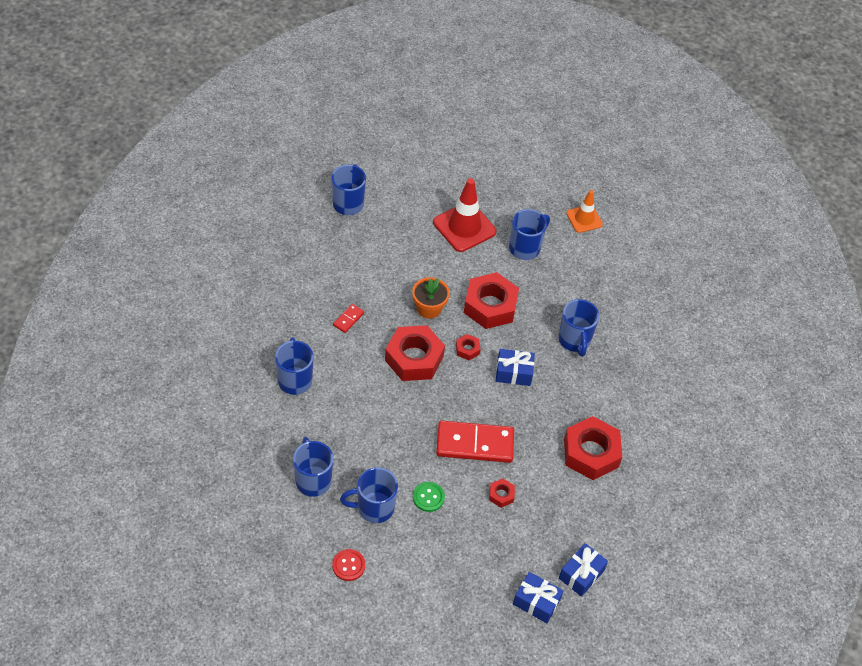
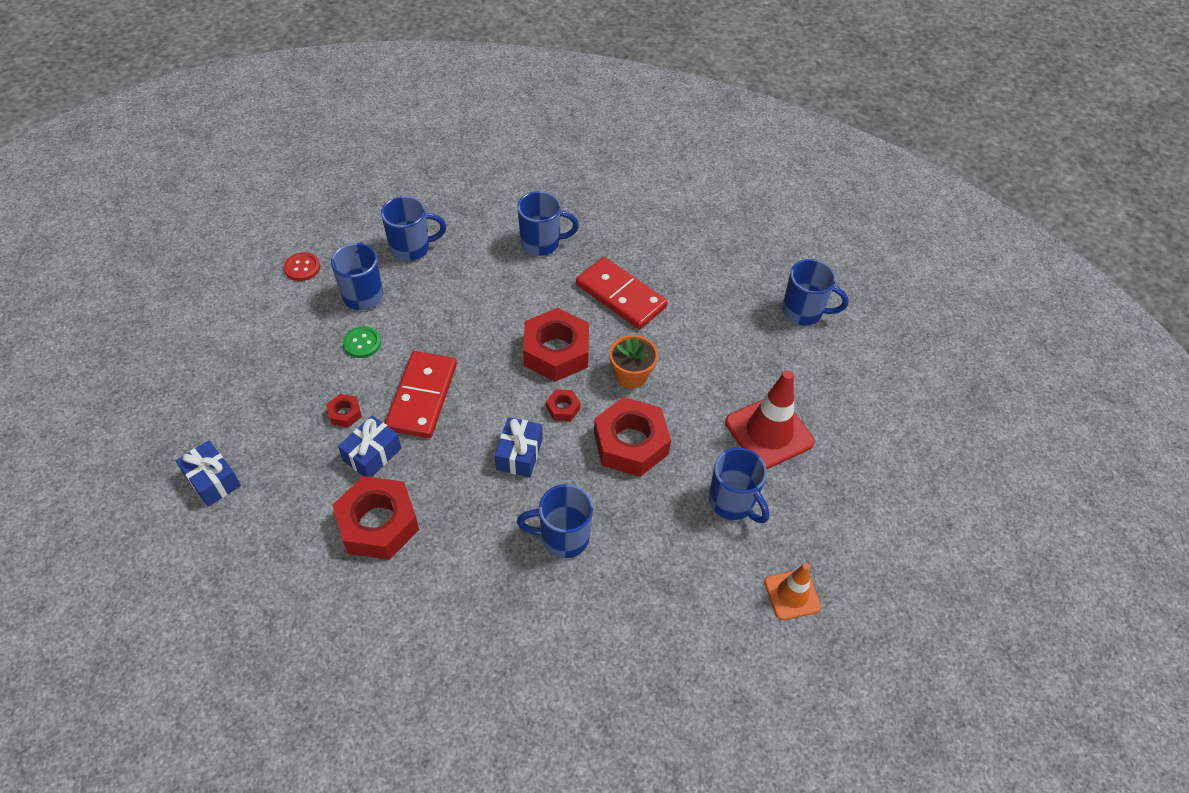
camera: 100 degrees right, 0 degrees up
(348, 319) = (620, 296): red domino -> red domino, size x2.25
(536, 602) = (196, 427): blue gift -> blue gift (372, 454)

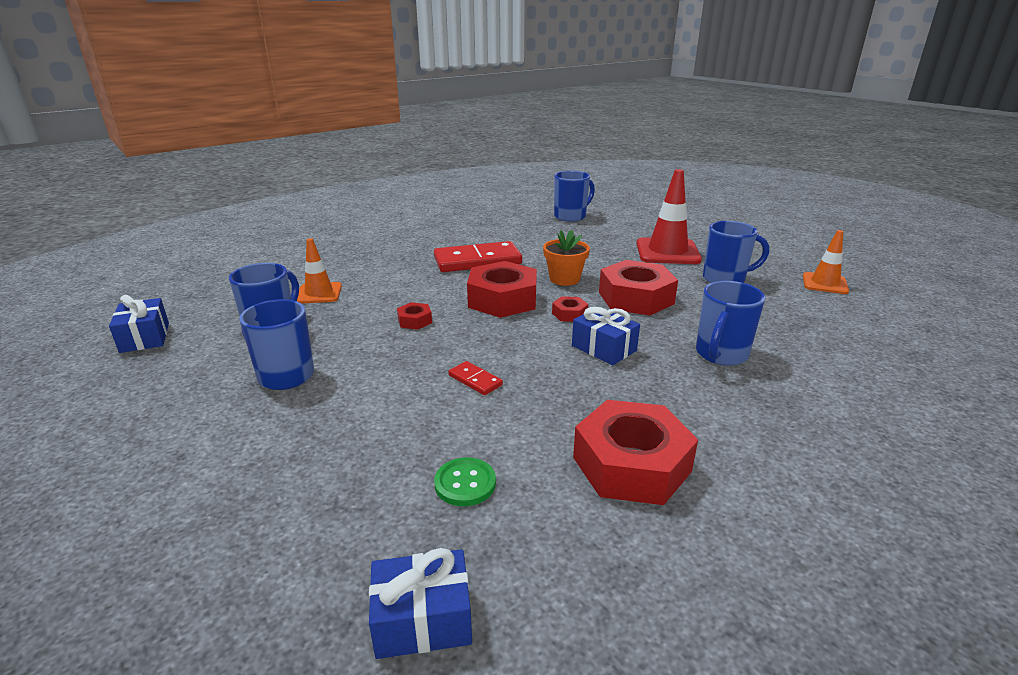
camera: 55 degrees left, 25 degrees down
(302, 268) = (173, 406): red button -> none
(345, 413) = (439, 440): red nut -> red nut (414, 321)
(362, 343) = (351, 396): green button -> green button (465, 483)
(372, 454) = (522, 438): blue gift -> blue gift (145, 337)
(422, 397) = (475, 380): red domino -> red domino, size x0.44
(481, 234) = (319, 293): none -> orange traffic cone
(541, 243) = (374, 273): blue mug -> none

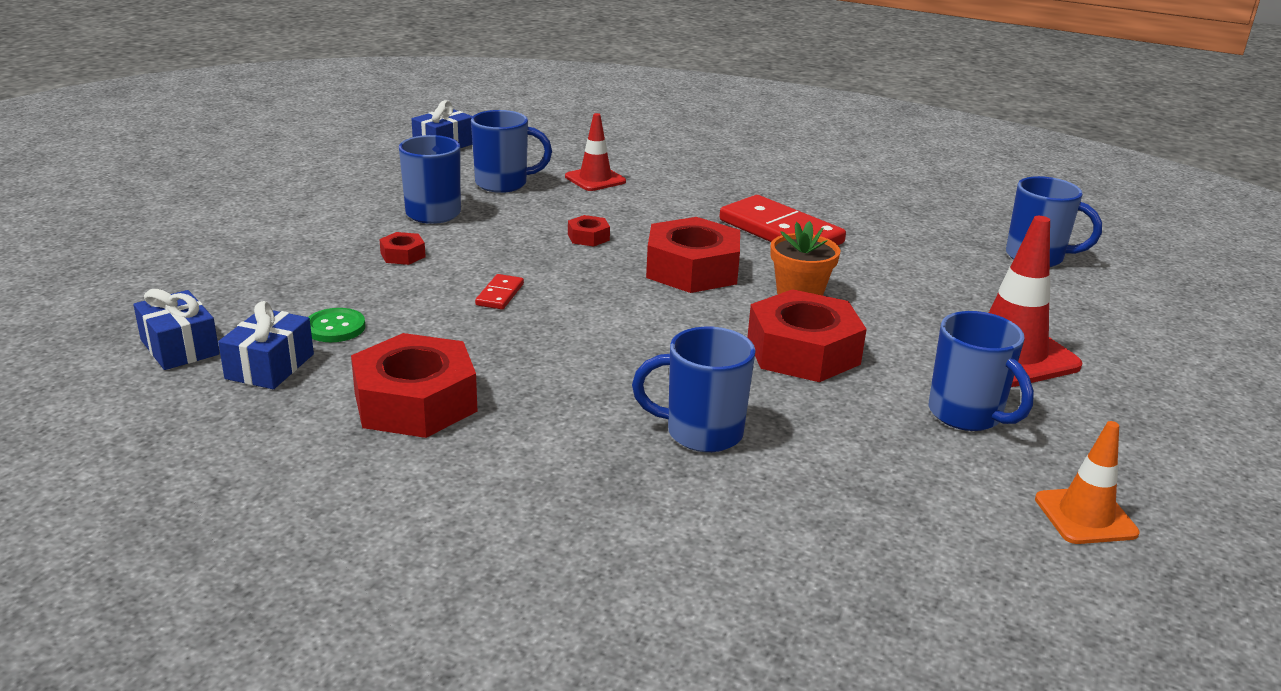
camera: 60 degrees right, 0 degrees up
(319, 293) = (595, 179): orange traffic cone -> red traffic cone
(569, 314) = (701, 315): red nut -> red nut (403, 255)
(604, 348) = (636, 351): blue gift -> blue gift (270, 366)

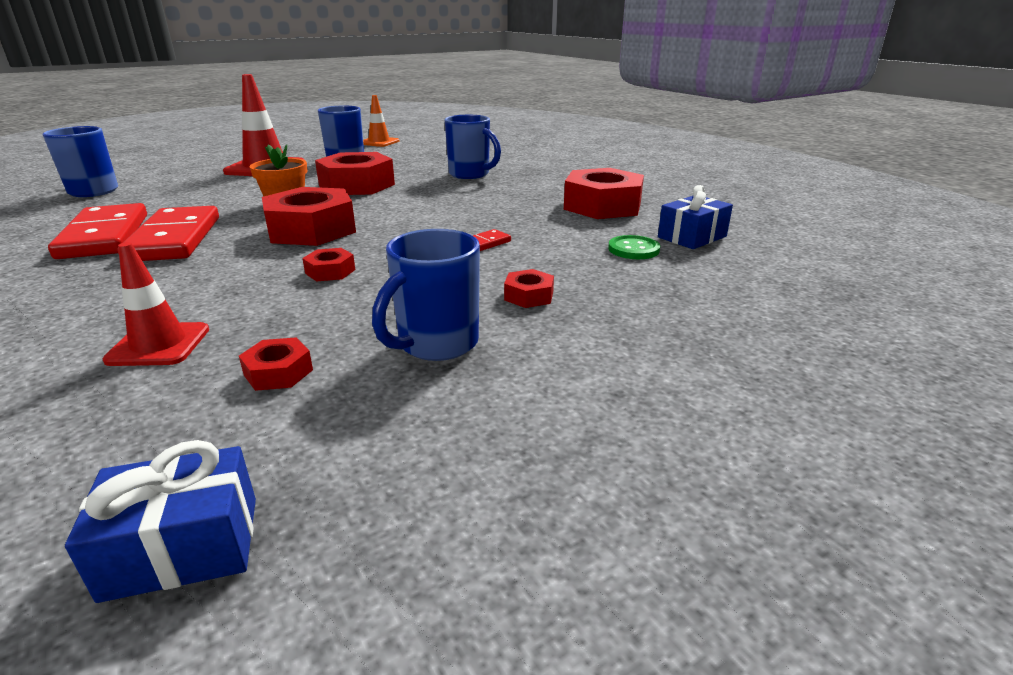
camera: 145 degrees left, 0 degrees up
(180, 347) = (767, 261): blue gift -> none
(503, 184) = (278, 372): blue mug -> red nut
(841, 220) = (105, 236): none -> red domino

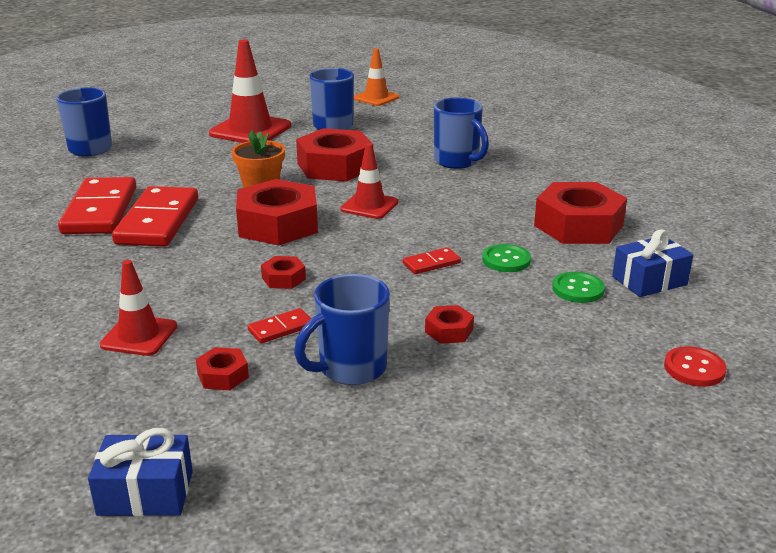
camera: 15 degrees right, 0 degrees up
(340, 316) = (281, 328): none -> red domino
(401, 209) = (369, 206): none -> red traffic cone
(553, 235) = (506, 260): none -> green button
(786, 298) = (694, 368): none -> red button

